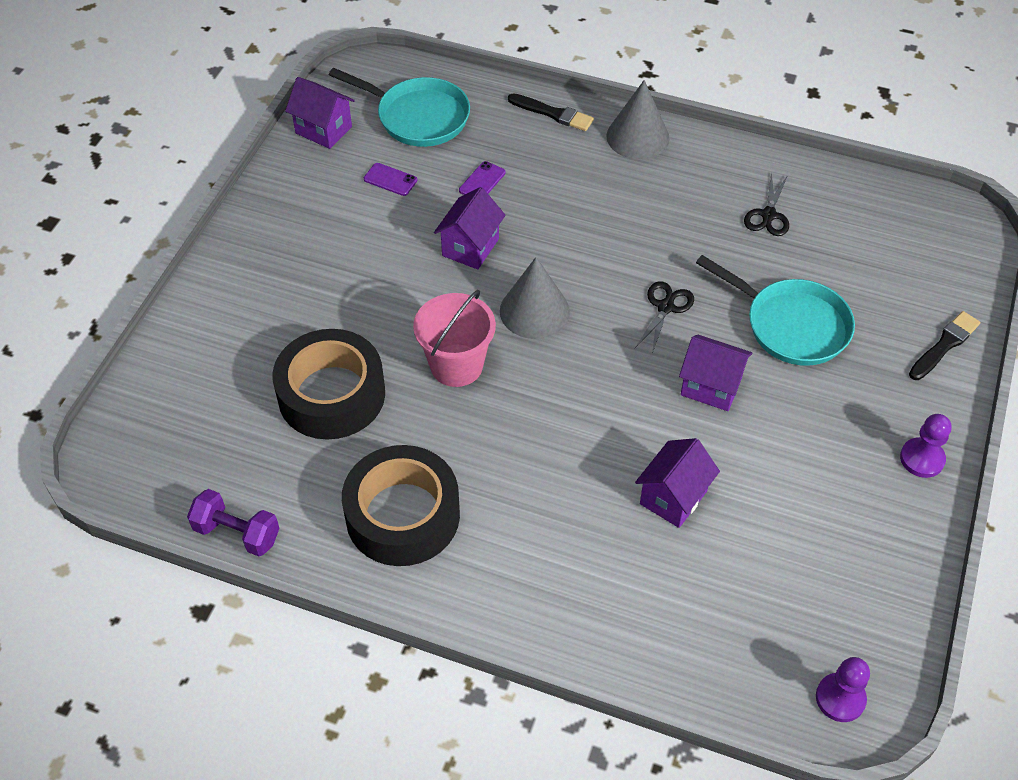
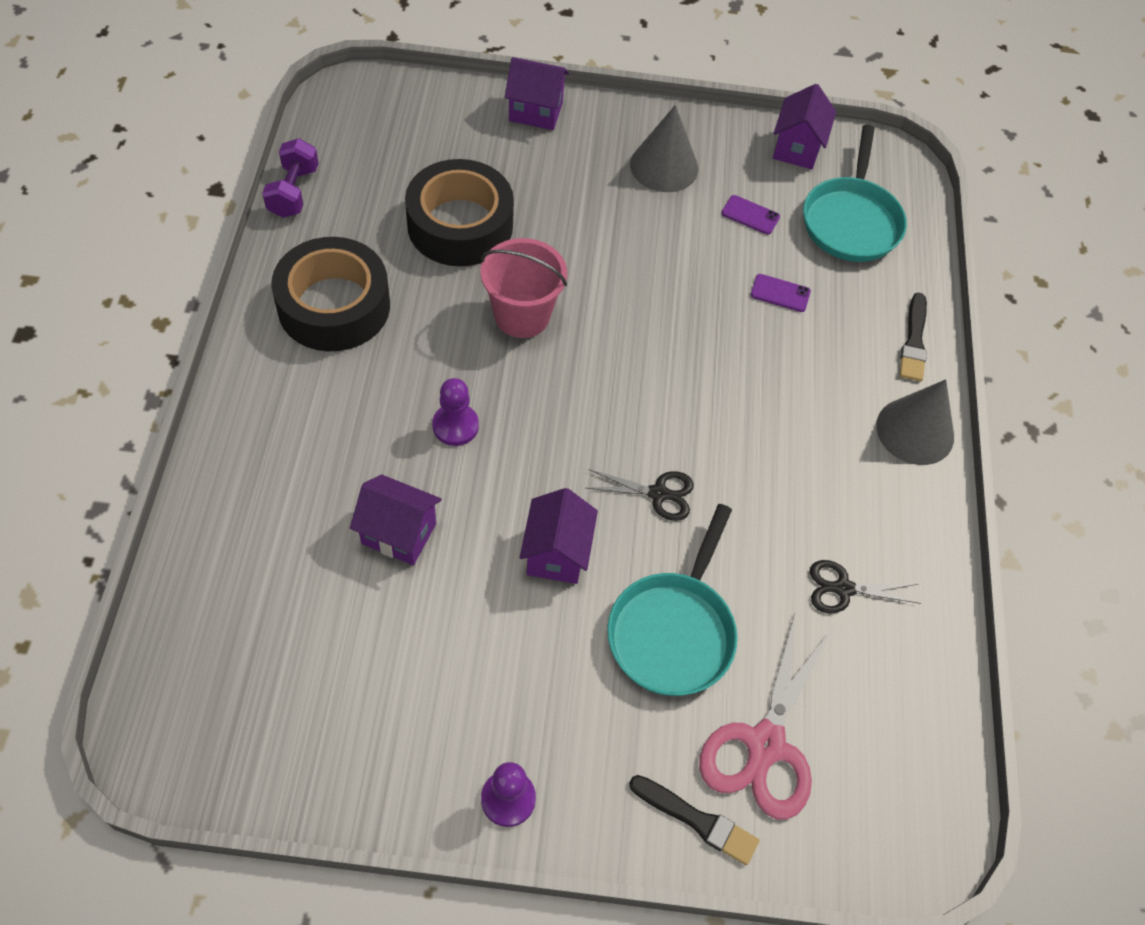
camera: 70 degrees right, 5 degrees up
(390, 180) = (750, 215): purple phone -> purple phone turned 75 degrees counterclockwise
(470, 247) = (682, 299): purple house -> purple house (535, 111)
(534, 311) = (613, 370): grey cone -> grey cone (664, 166)
(840, 698) = (172, 725): purple pawn -> purple pawn (455, 426)
(889, 292) = (765, 745): none -> pink scissors

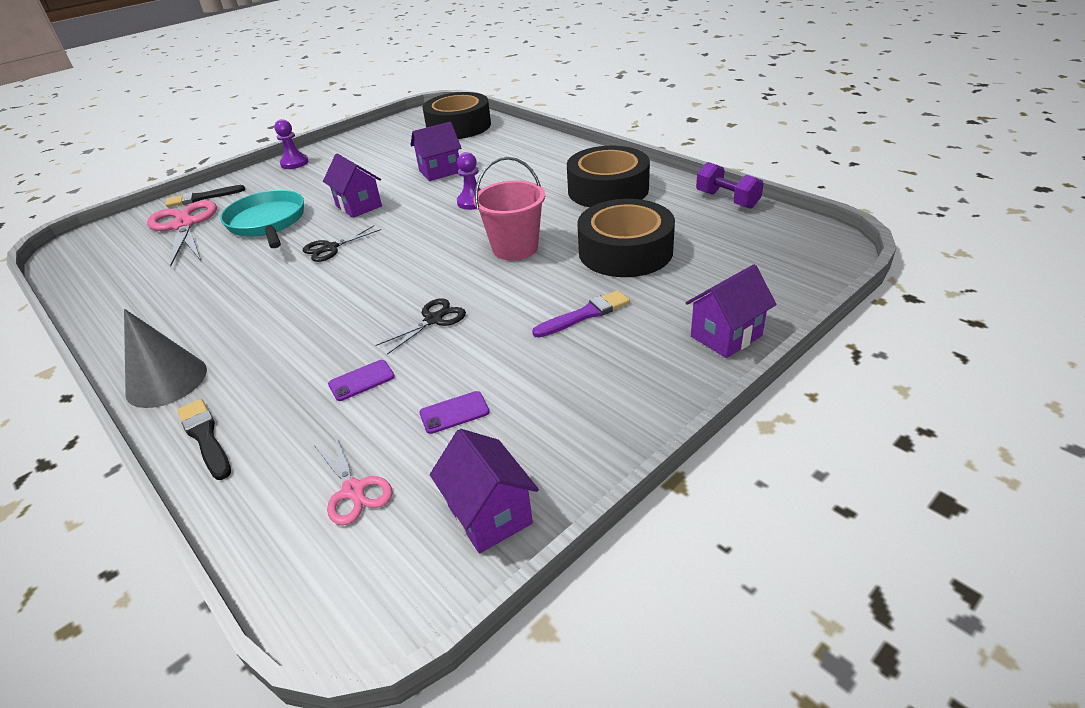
camera: 140 degrees right, 20 degrees down
(216, 644) = (459, 126): none -> black tape
(581, 203) = (584, 315): none -> purple brush
(664, 166) = (575, 386): grey cone -> none
(843, 589) = (175, 285): black scissors -> black scissors (433, 319)
(851, 220) = (354, 490): turquoise pan -> pink scissors

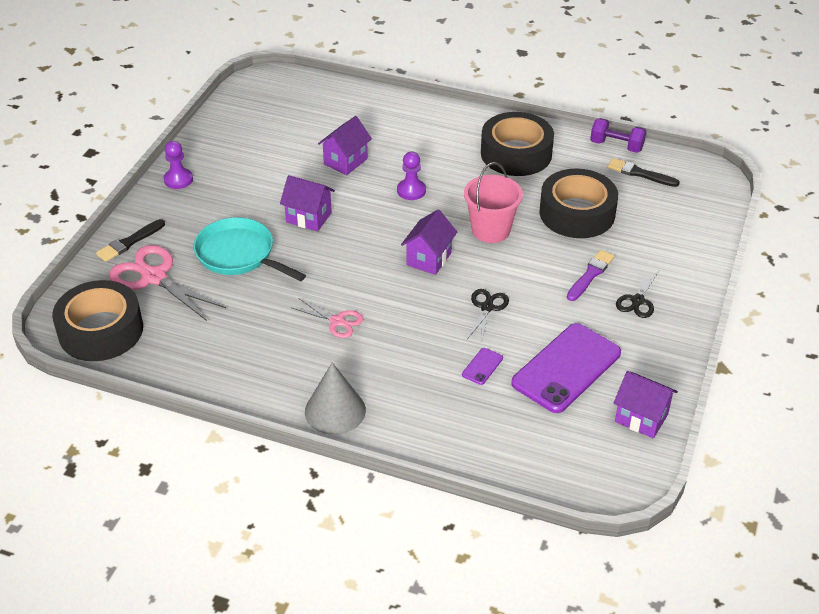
camera: 30 degrees left, 5 degrees up
(205, 437) = (417, 436): black brush -> black brush (640, 173)
(330, 248) = (332, 267): black scissors -> black scissors (637, 301)
(354, 490) = (551, 432): pink scissors -> pink scissors (337, 321)
(454, 412) = (566, 368): purple phone -> purple phone, size x2.48
(459, 126) = (306, 99): black tape -> black tape (101, 330)
(726, 336) = (691, 266): purple house -> purple house (429, 259)

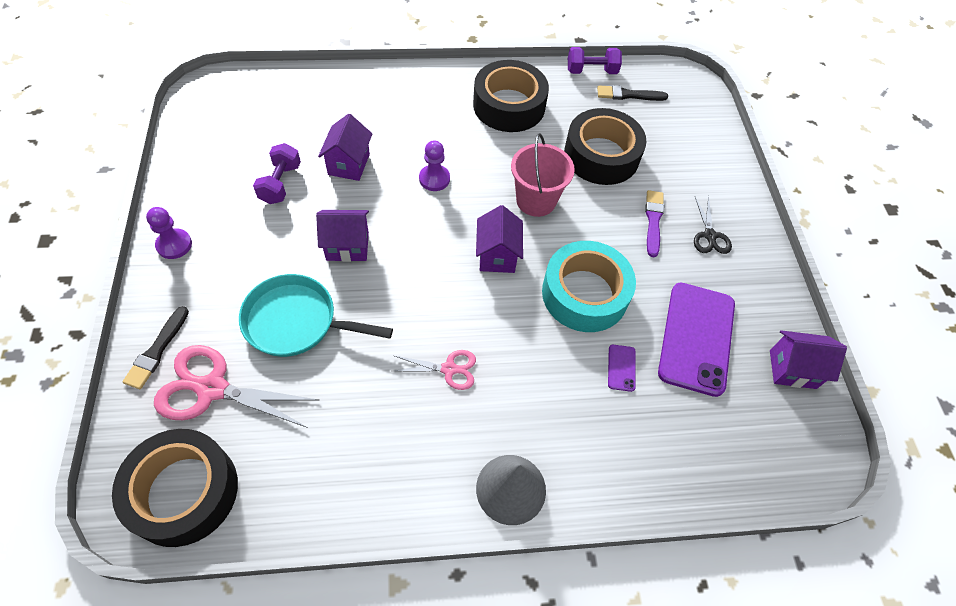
camera: 30 degrees left, 15 degrees up
(282, 160) = (280, 183): none -> purple dumbbell
(487, 307) = (585, 294): black scissors -> turquoise tape

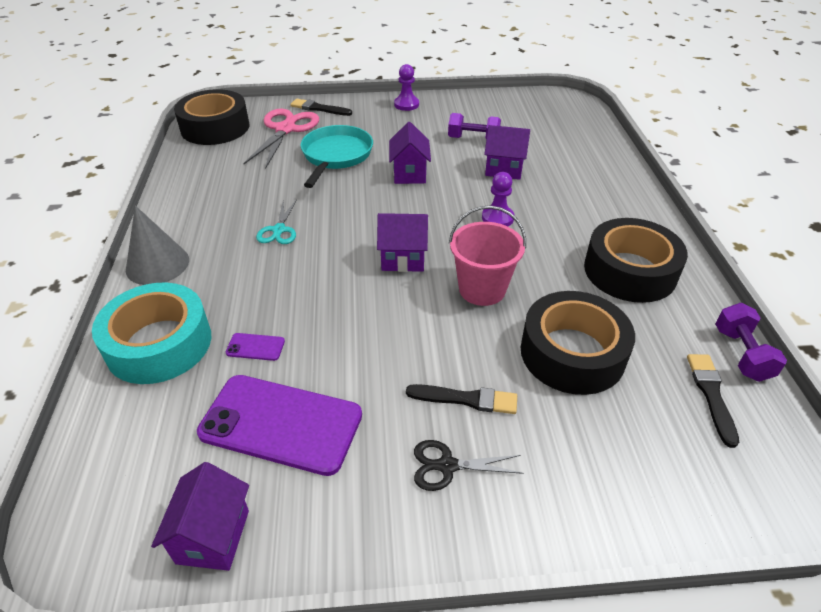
camera: 95 degrees right, 15 degrees down
(449, 369) = (279, 230): pink scissors -> turquoise scissors
(585, 294) = (353, 323): turquoise tape -> turquoise tape (159, 344)
(653, 221) = (466, 399): purple brush -> black brush

